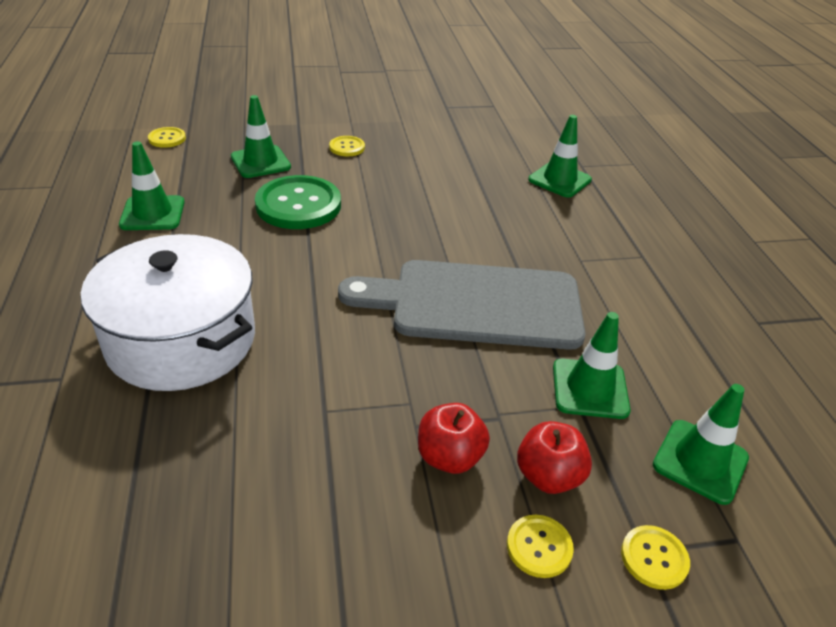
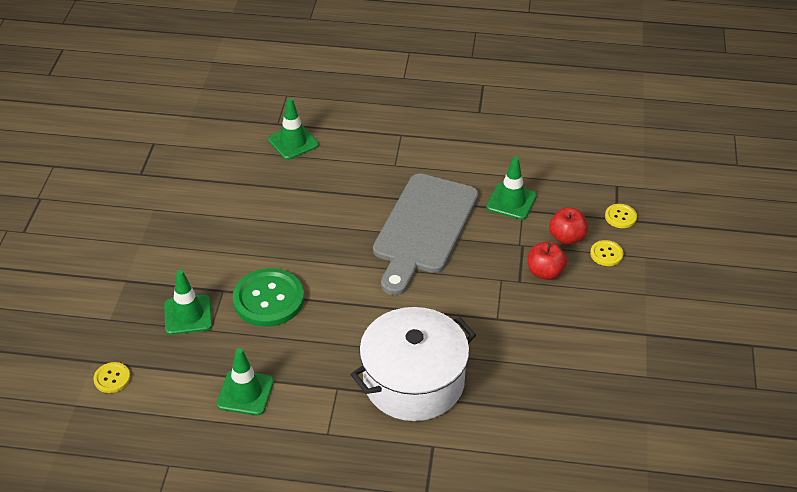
camera: 70 degrees left, 5 degrees up
(347, 147) = (187, 254): yellow button -> none
(700, 461) = (571, 179): green traffic cone -> none

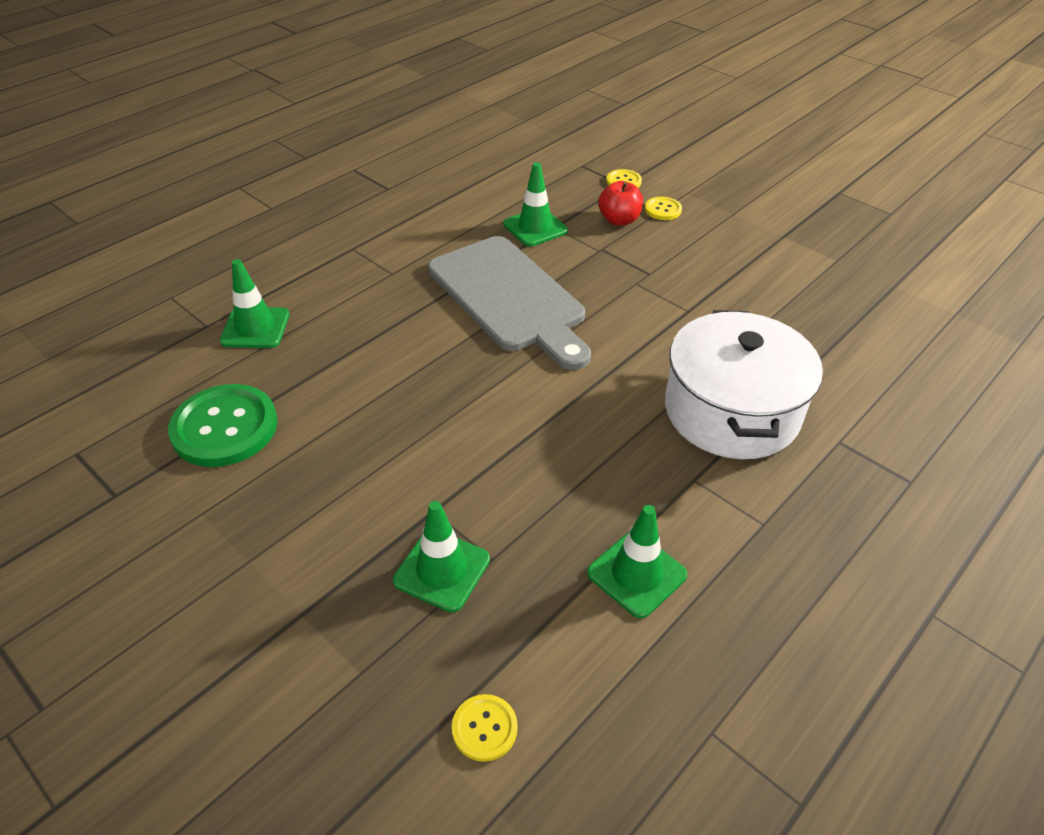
camera: 55 degrees left, 0 degrees up
(268, 299) = (493, 473): green button -> green button (225, 428)
(545, 272) = (652, 253): red apple -> none

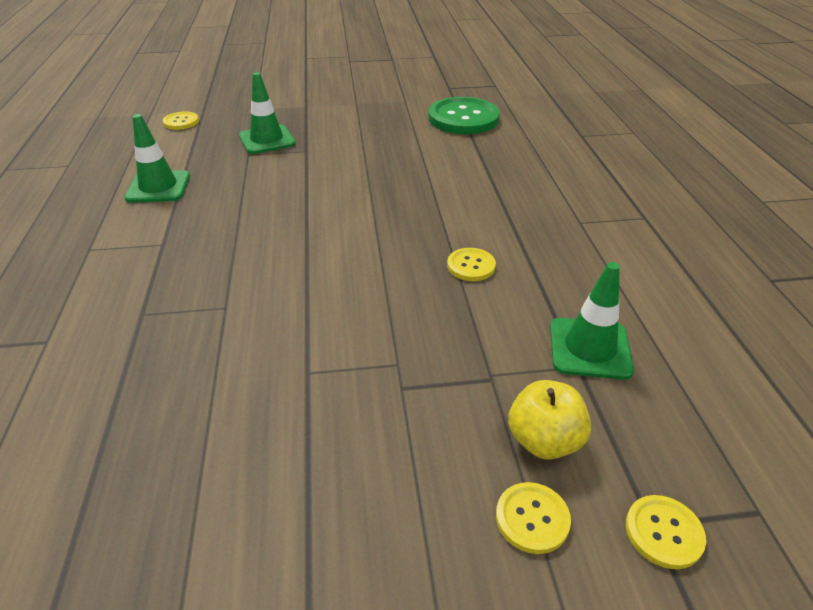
camera: 130 degrees right, 5 degrees down
(255, 328) = (559, 149): green traffic cone -> none
(510, 298) = (471, 266): grey cutting board -> yellow button
(619, 220) = (544, 440): red apple -> yellow apple
(731, 411) = (170, 303): white pot -> none

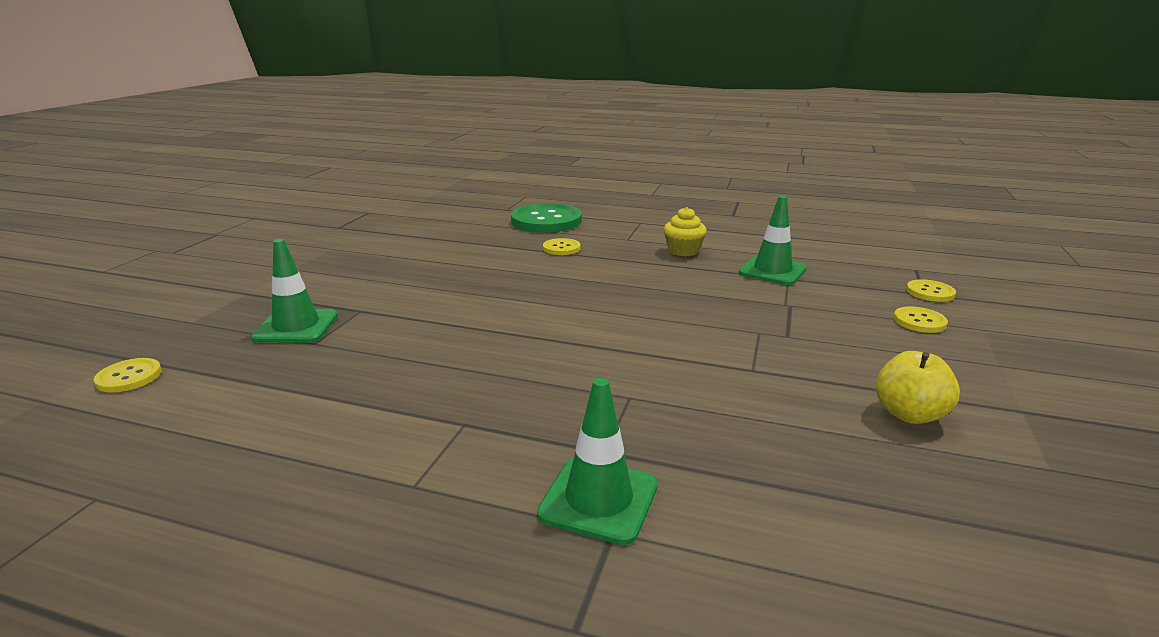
camera: 65 degrees left, 15 degrees down
(158, 187) = (310, 414): green traffic cone -> green traffic cone (599, 500)
(463, 118) = (412, 235): green button -> green button (546, 221)
(471, 266) = (652, 282): yellow button -> yellow button (561, 248)
(544, 440) = (854, 303): yellow apple -> yellow apple (909, 414)
(584, 266) = (683, 251): none -> yellow cupcake

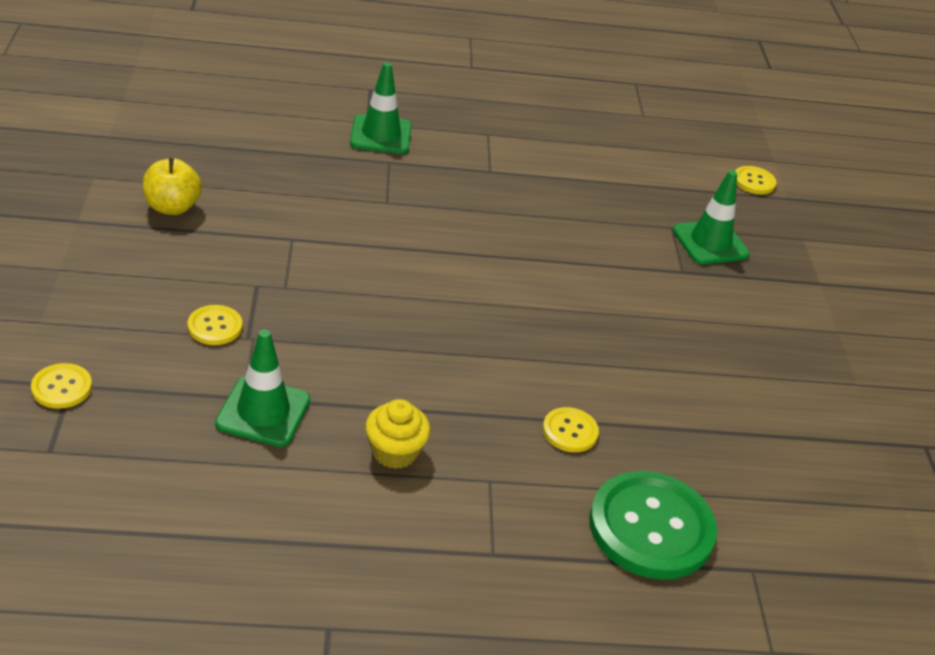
camera: 155 degrees right, 15 degrees up
(919, 321) = (106, 324): yellow button -> yellow button (215, 327)

